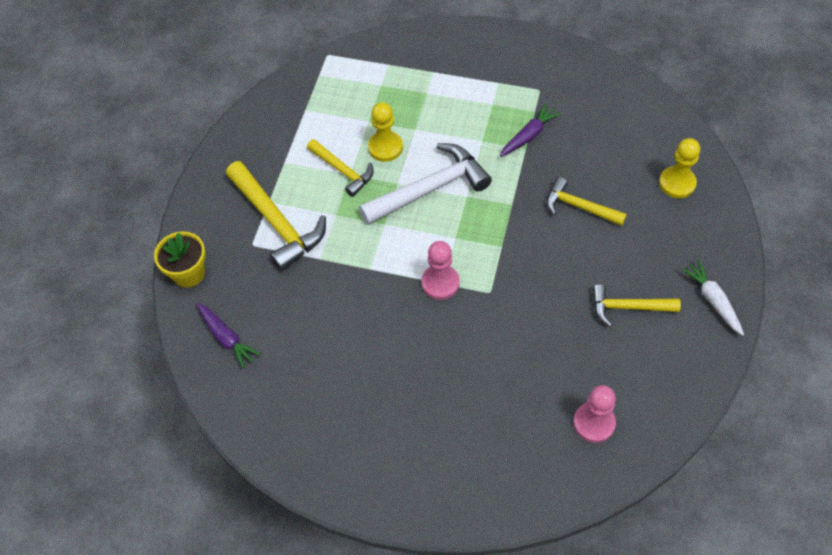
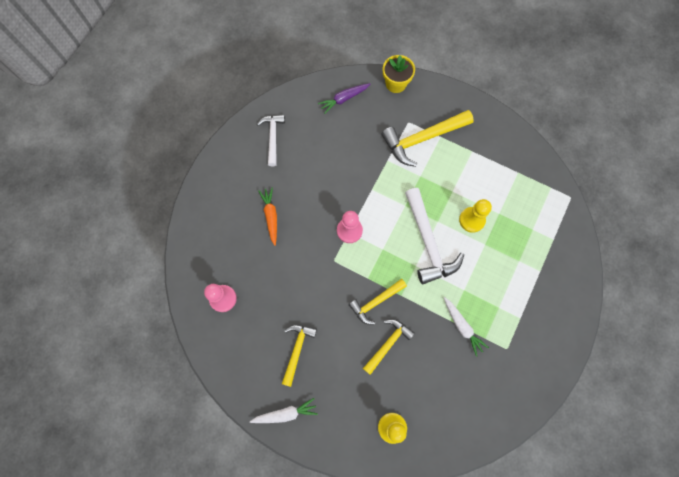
camera: 100 degrees right, 15 degrees up
(314, 425) = (273, 137): none -> white hammer
(343, 171) = (456, 187): yellow hammer -> yellow hammer (376, 302)
(448, 391) = (271, 216): none -> orange carrot
(529, 135) = (462, 327): purple carrot -> white carrot

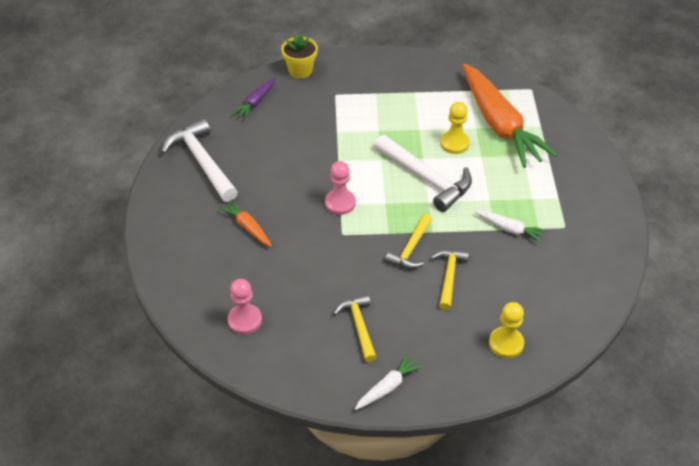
camera: 30 degrees left, 25 degrees down
(273, 137) = (202, 162): white hammer -> white hammer, size x1.66
(422, 139) = (359, 102): yellow hammer -> none
(520, 220) = (499, 124): none -> orange carrot

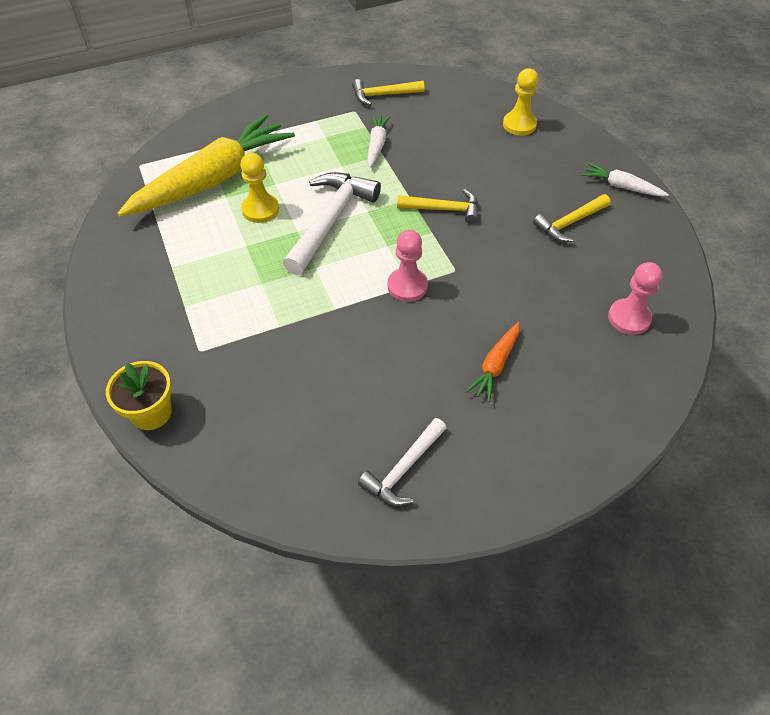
camera: 110 degrees left, 5 degrees up
(202, 162) = (403, 469): white hammer -> white hammer, size x0.60
(256, 102) = (245, 447): purple carrot -> none
(449, 276) = (464, 174): yellow hammer -> yellow hammer (383, 95)
(499, 124) = (213, 179): orange carrot -> yellow carrot

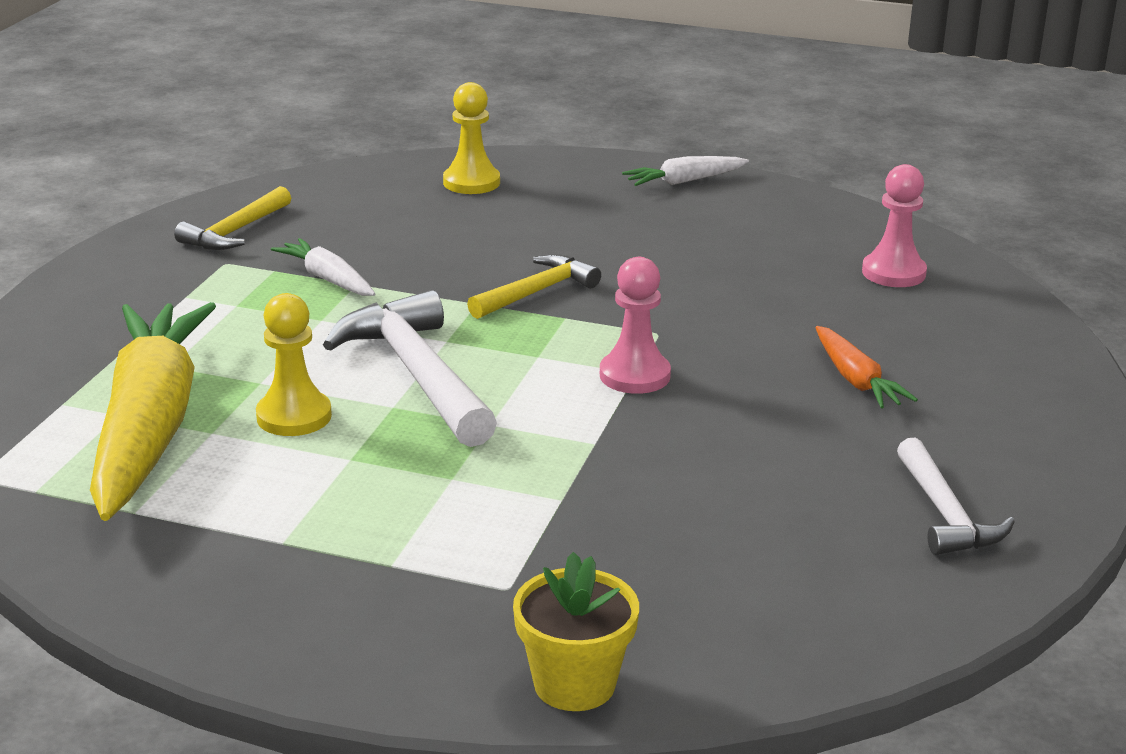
camera: 50 degrees left, 25 degrees down
(569, 223) = (694, 234): yellow hammer -> none

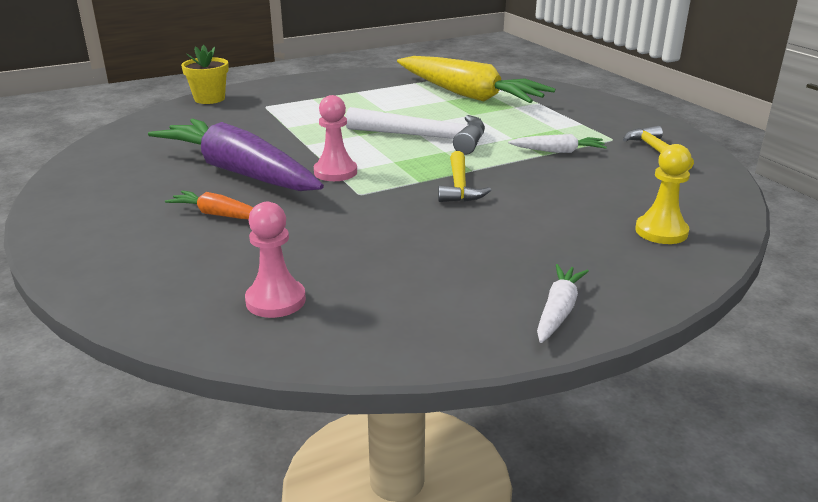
camera: 135 degrees right, 0 degrees up
(294, 416) = (433, 112): yellow pawn -> none
(756, 436) = (239, 172): none -> purple carrot
(945, 514) = (114, 177): white hammer -> none

